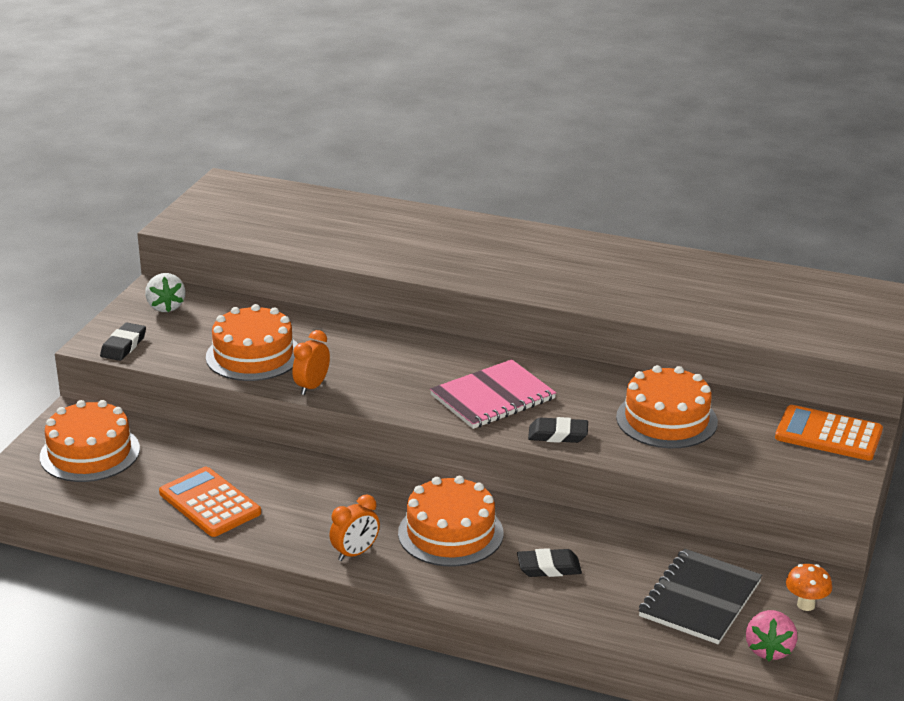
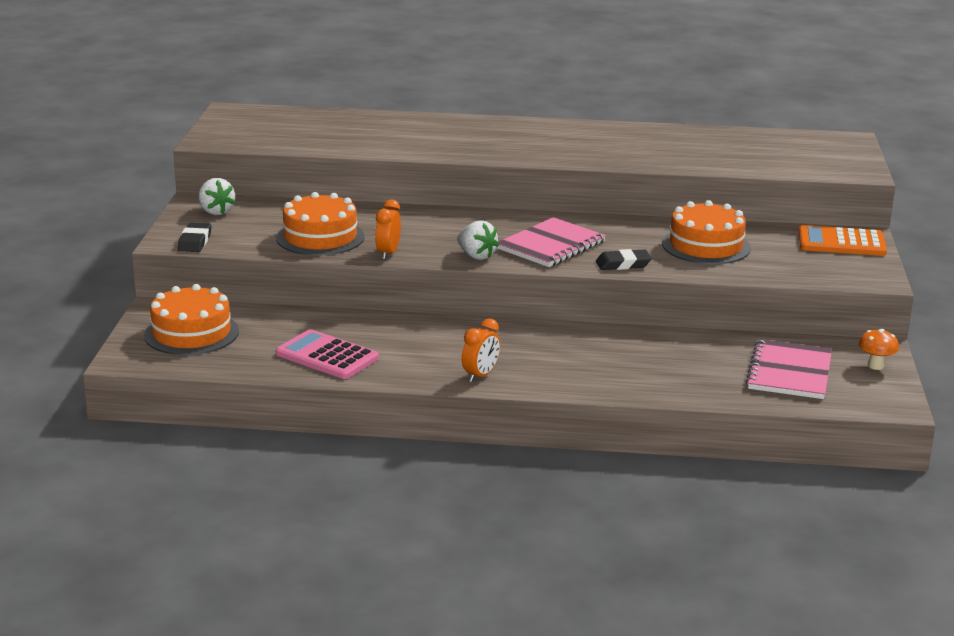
camera: 15 degrees left, 5 degrees down
(210, 503) = (327, 356): orange calculator -> pink calculator
(403, 402) = (476, 256): none -> white strawberry
(450, 533) = (554, 353): orange cake -> none
(549, 567) = (652, 366): black eraser -> none
(700, 599) = (789, 372): black notebook -> pink notebook
(769, 649) = (865, 398): pink strawberry -> none

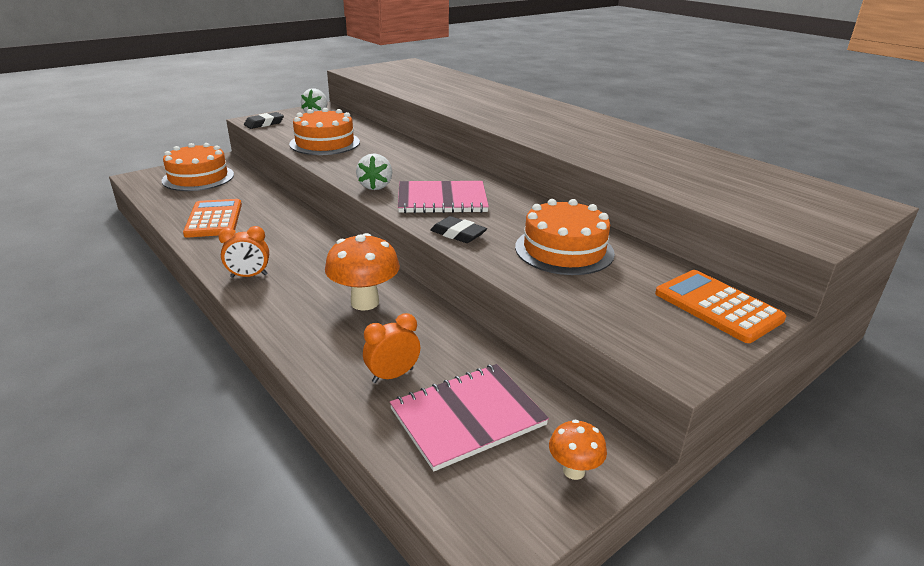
camera: 45 degrees right, 5 degrees up
(327, 356) = (214, 219): pink calculator -> orange calculator
(388, 253) = (332, 164): orange clock -> orange clock (393, 375)
(602, 350) = (365, 302): none -> orange mushroom

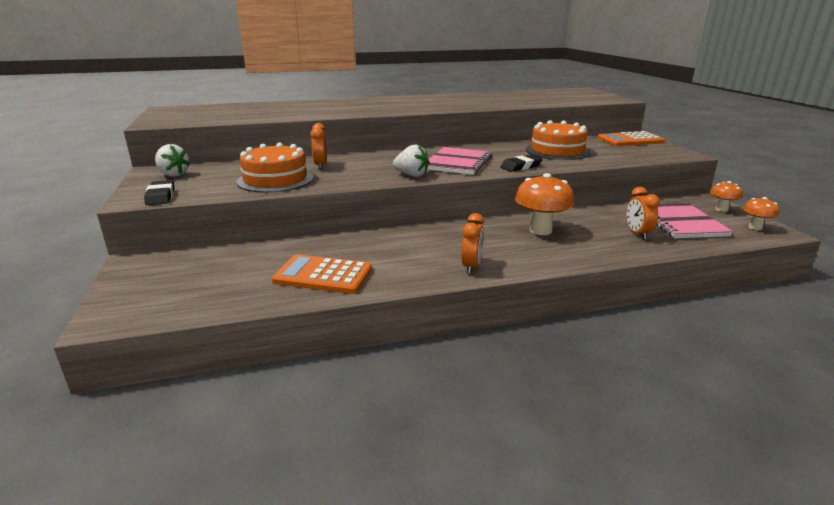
camera: 65 degrees left, 5 degrees down
(198, 177) = (176, 278): orange cake -> none
(378, 148) = (320, 166): none -> orange clock
(501, 510) = (755, 227): none -> orange mushroom

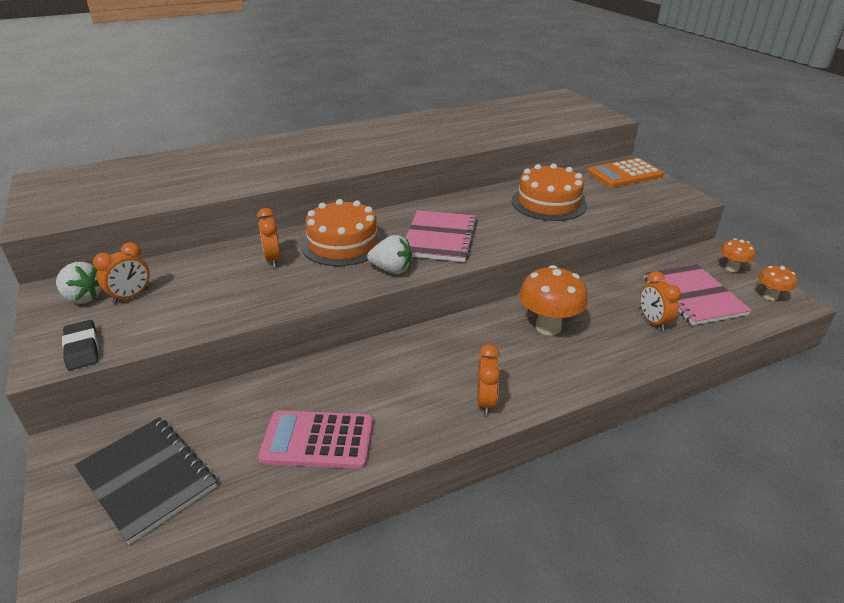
camera: 10 degrees left, 10 degrees up
(183, 283) = (147, 478): none -> black notebook
(207, 176) = (131, 296): none -> orange clock
(275, 180) = (224, 295): orange cake -> orange cake (343, 243)
(323, 275) = (318, 440): orange calculator -> pink calculator
(521, 166) = (515, 239): black eraser -> none

